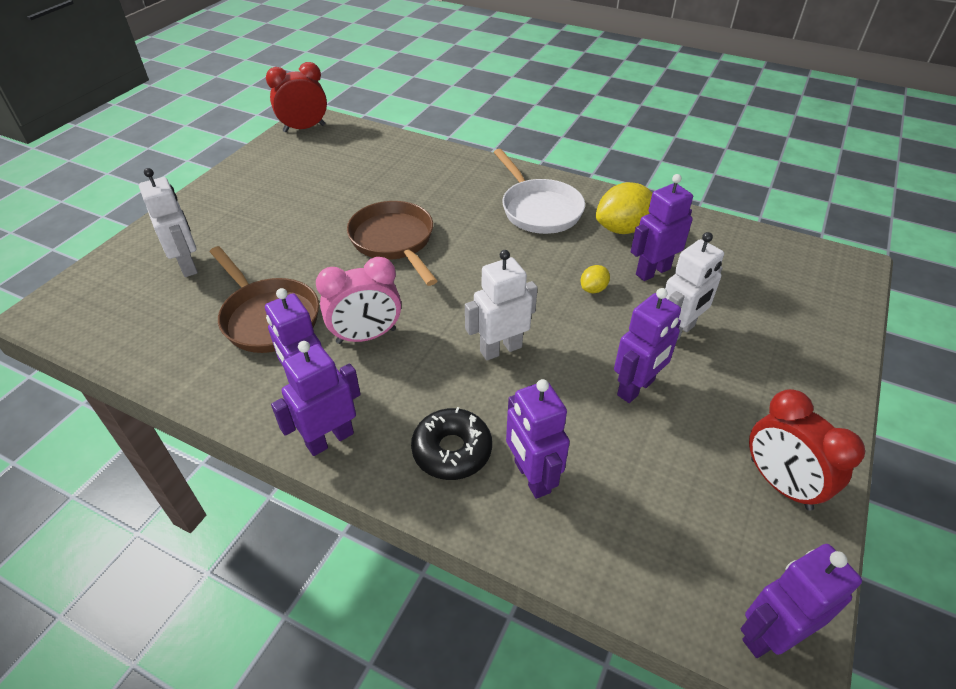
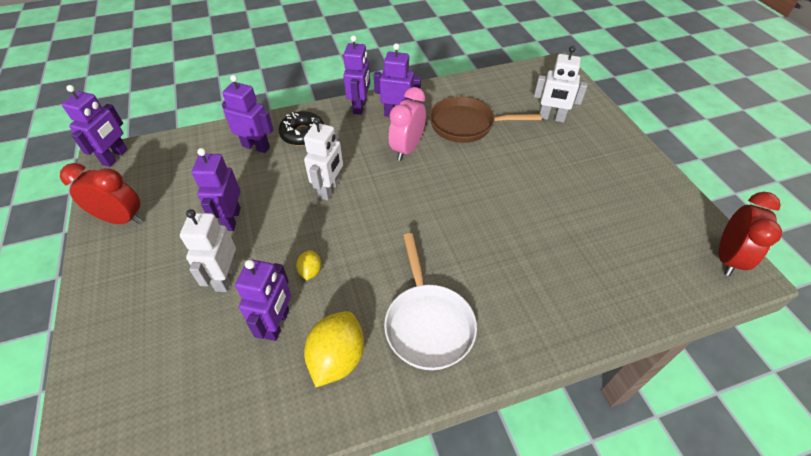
camera: 135 degrees right, 5 degrees up
(394, 241) = (481, 209): brown pan -> none
(538, 209) = (428, 323): white pan -> white pan turned 120 degrees counterclockwise

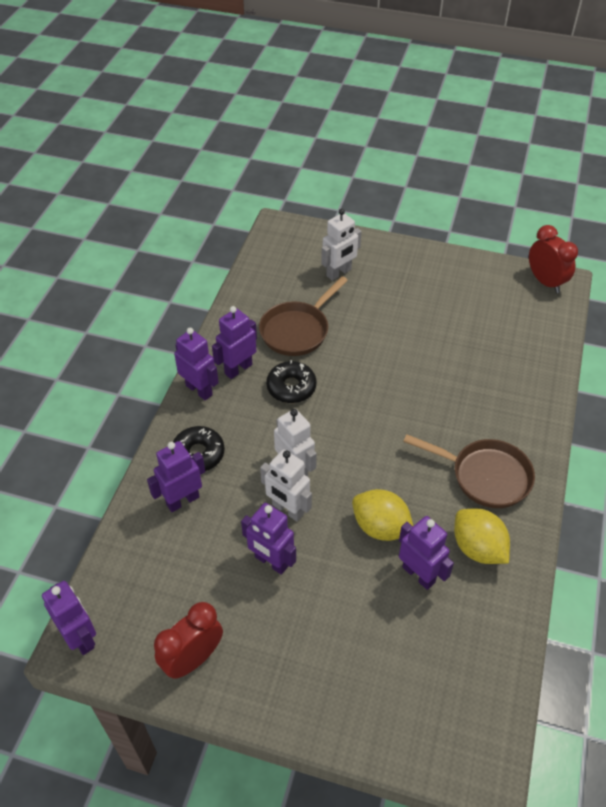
camera: 55 degrees left, 0 degrees up
(225, 277) = (341, 594): white robot -> white robot (287, 509)
(310, 271) = (380, 527): yellow lemon -> yellow lemon, size x2.02
(407, 149) = (291, 387): pink clock -> black donut
(428, 323) = (485, 476): white pan -> brown pan

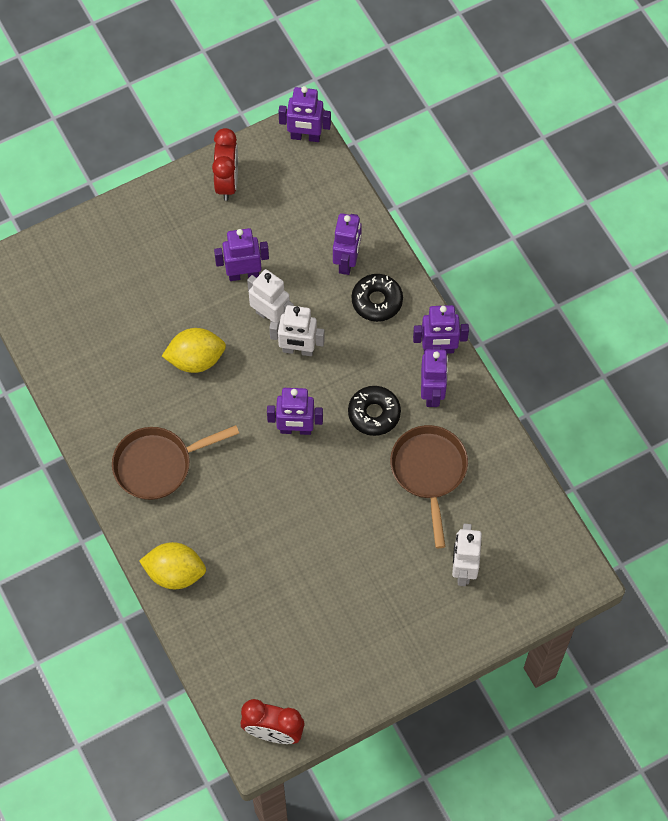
camera: 135 degrees right, 15 degrees up
(287, 509) = (270, 317): white robot -> white robot turned 45 degrees clockwise
(419, 574) = (140, 349): purple robot -> purple robot (295, 429)
(478, 548) = (117, 401): yellow lemon -> yellow lemon (175, 573)

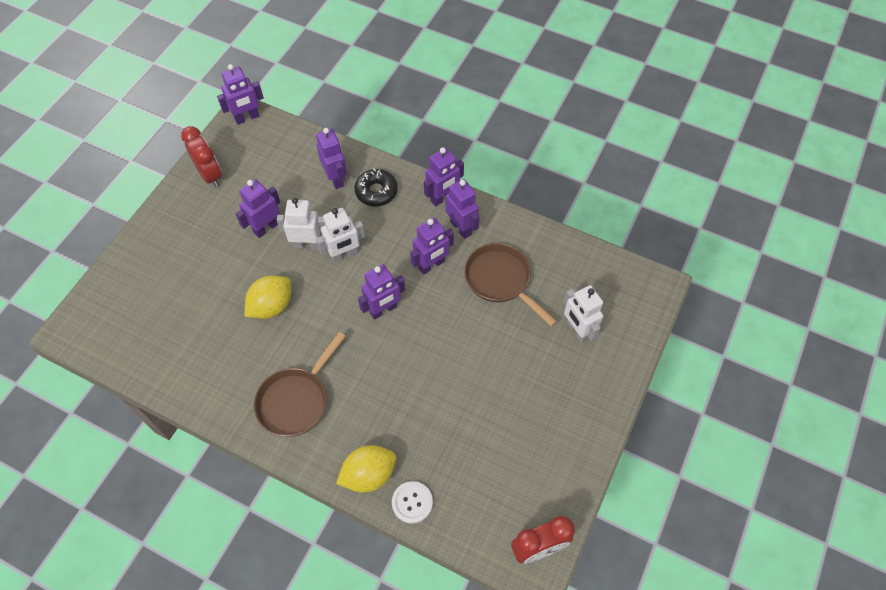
camera: 35 degrees left, 5 degrees down
(195, 621) = (412, 502): none -> white button
(374, 414) = (431, 265): black donut -> purple robot

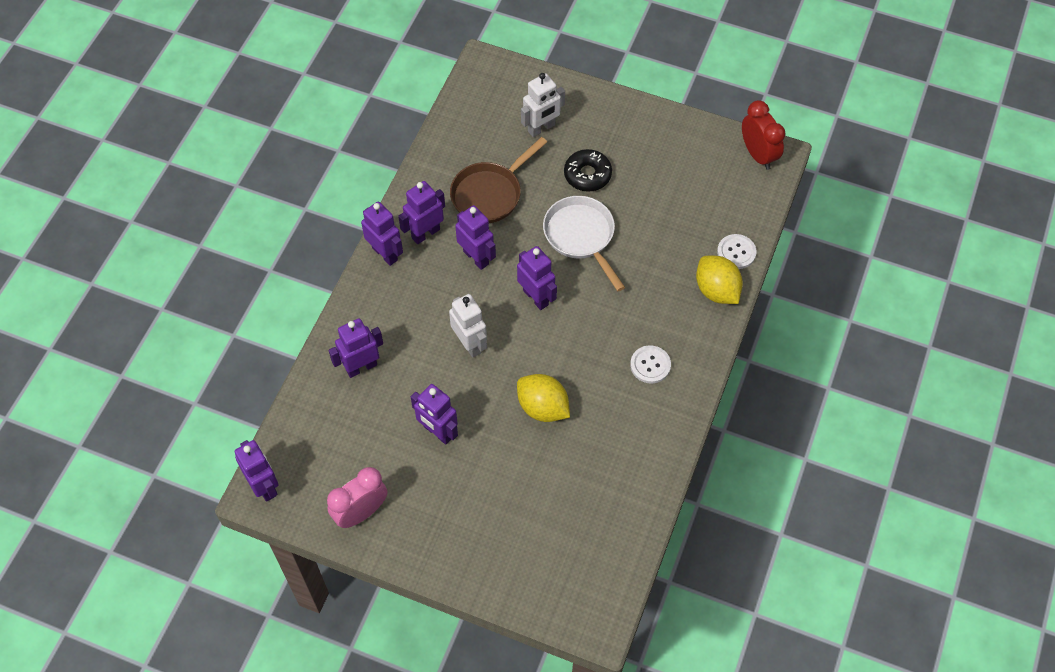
camera: 95 degrees left, 0 degrees up
(210, 175) = (361, 512): red clock -> pink clock
(296, 400) = (650, 365): brown pan -> white button
(307, 244) = (458, 384): white robot -> none
(376, 191) = (379, 321): black donut -> black donut (587, 175)
(446, 354) = (581, 236): none -> white pan

